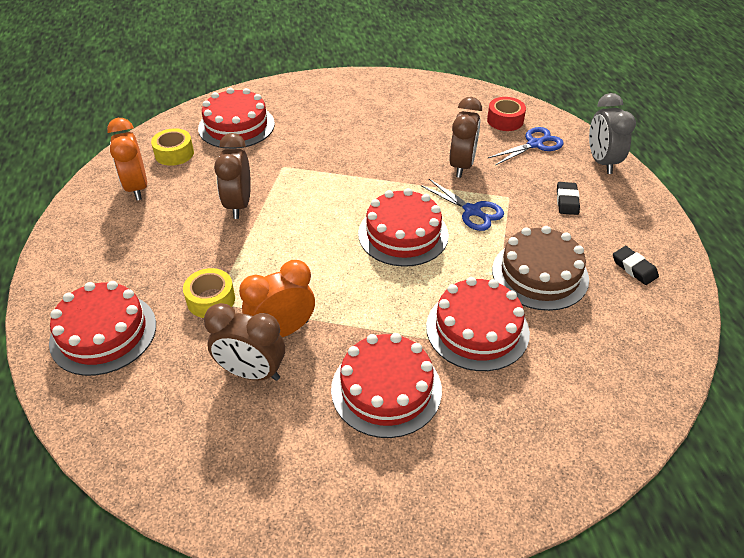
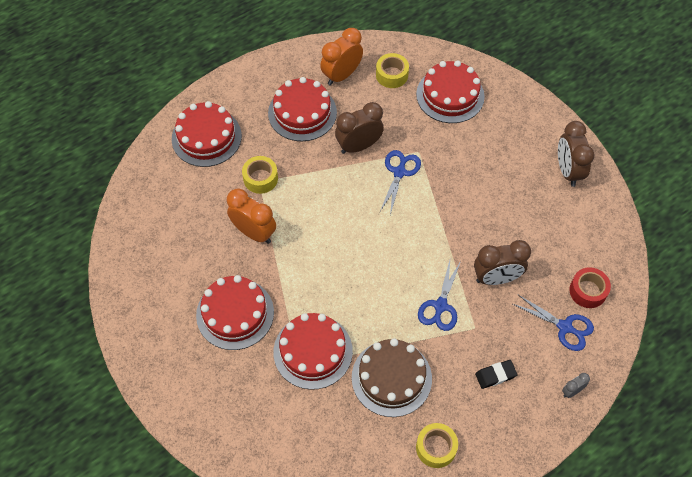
camera: 65 degrees right, 15 degrees up
(252, 372) = (213, 232): brown clock -> brown clock (568, 171)
(296, 187) = (399, 172): none -> blue scissors
(403, 234) = (386, 267): red cake -> red cake (302, 113)
(601, 162) = (571, 391): grey clock -> grey clock, size x0.48
(634, 268) = (436, 448): black eraser -> yellow tape

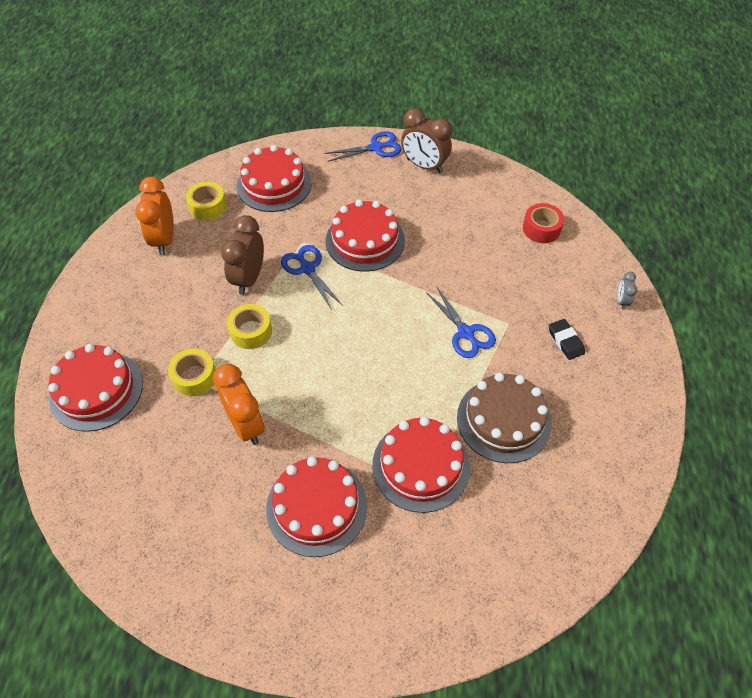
camera: 50 degrees left, 5 degrees down
(254, 233) = (246, 425): orange clock -> orange clock turned 75 degrees clockwise
(302, 113) = (165, 295): red cake -> red cake (365, 240)
(436, 448) = (600, 434): yellow tape -> yellow tape (251, 331)
(495, 375) = (565, 341): black eraser -> black eraser turned 45 degrees counterclockwise
(496, 278) = (475, 276): brown clock -> none
(565, 327) = (561, 265): blue scissors -> blue scissors (376, 147)

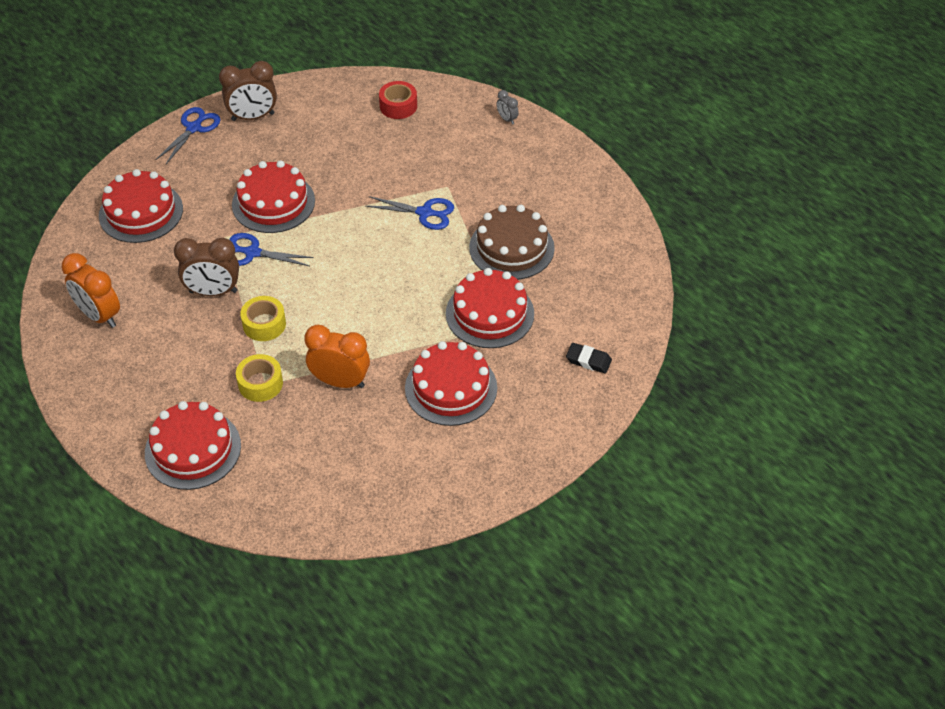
camera: 45 degrees left, 5 degrees down
(208, 206) = (104, 266): yellow tape -> none
(249, 278) = (213, 292): brown clock -> brown clock turned 60 degrees counterclockwise
(565, 341) = (498, 171): black eraser -> black eraser (588, 360)

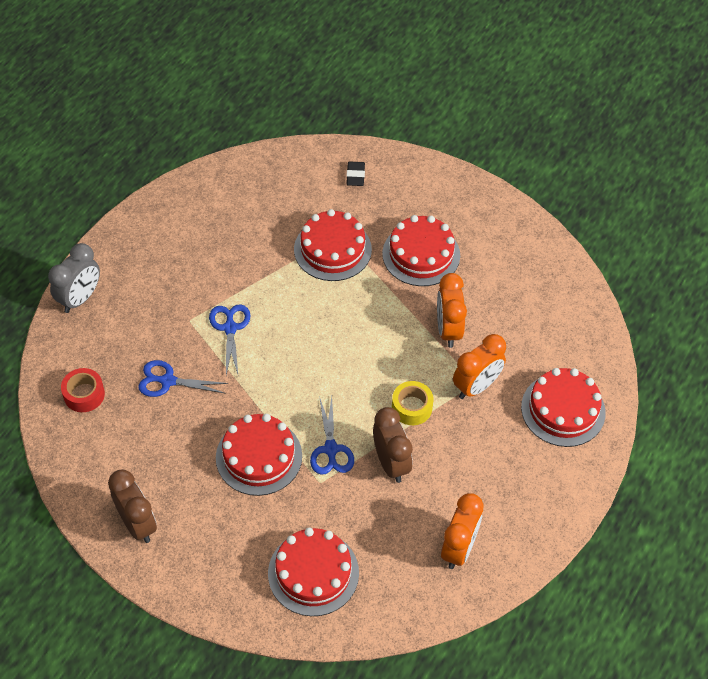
camera: 110 degrees left, 5 degrees up
(194, 128) = (171, 576): blue scissors -> blue scissors (167, 381)
(260, 383) = (476, 386): yellow tape -> orange clock
(507, 119) = (80, 298): grey clock -> grey clock, size x2.07
(511, 248) = (251, 253): brown cake -> none

